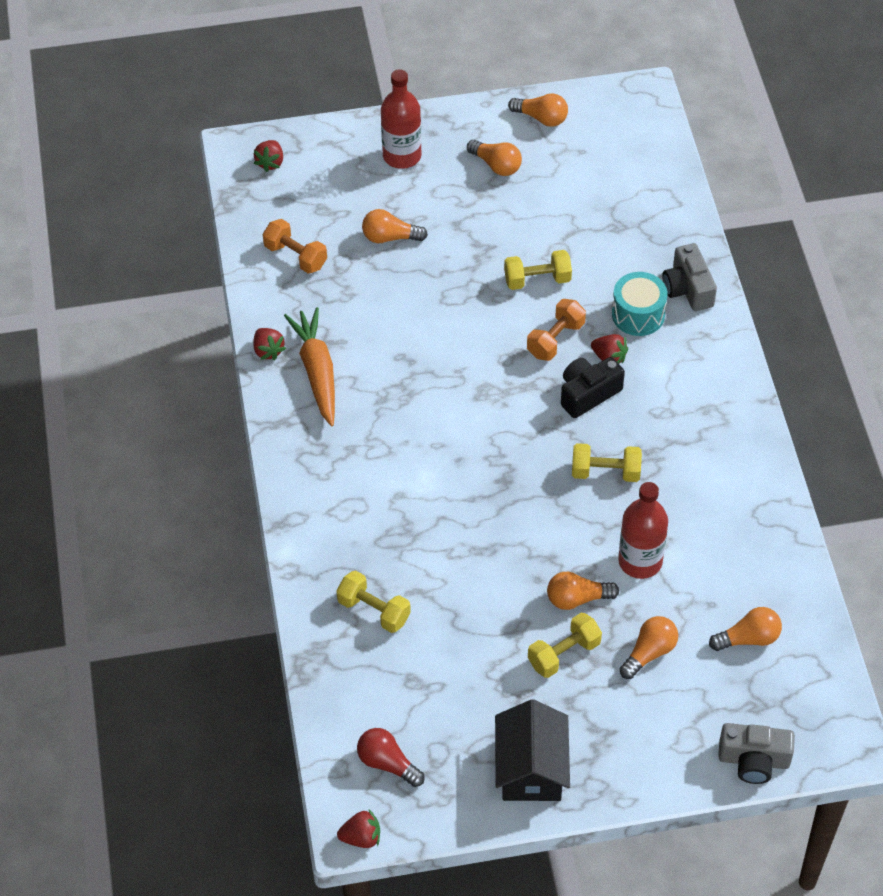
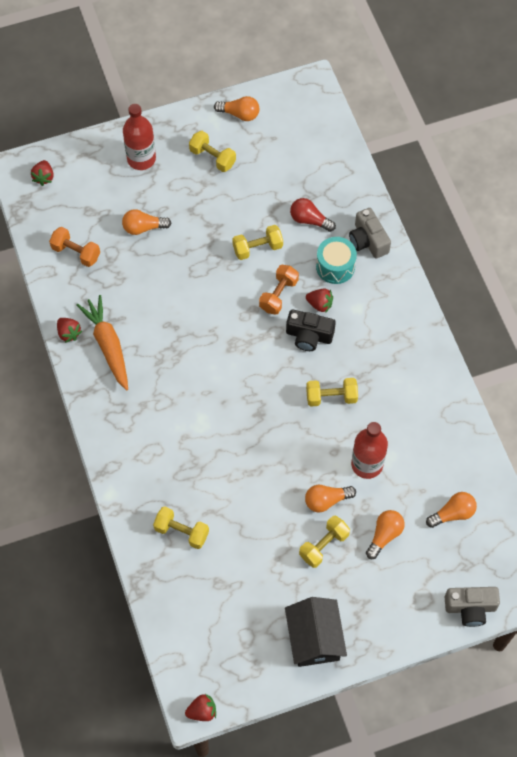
camera: 10 degrees left, 10 degrees up
(387, 763) = (211, 650): red light bulb -> red light bulb (309, 220)
(496, 165) = (212, 157): orange light bulb -> yellow dumbbell
(588, 394) = (309, 336): black camera -> black camera turned 120 degrees counterclockwise

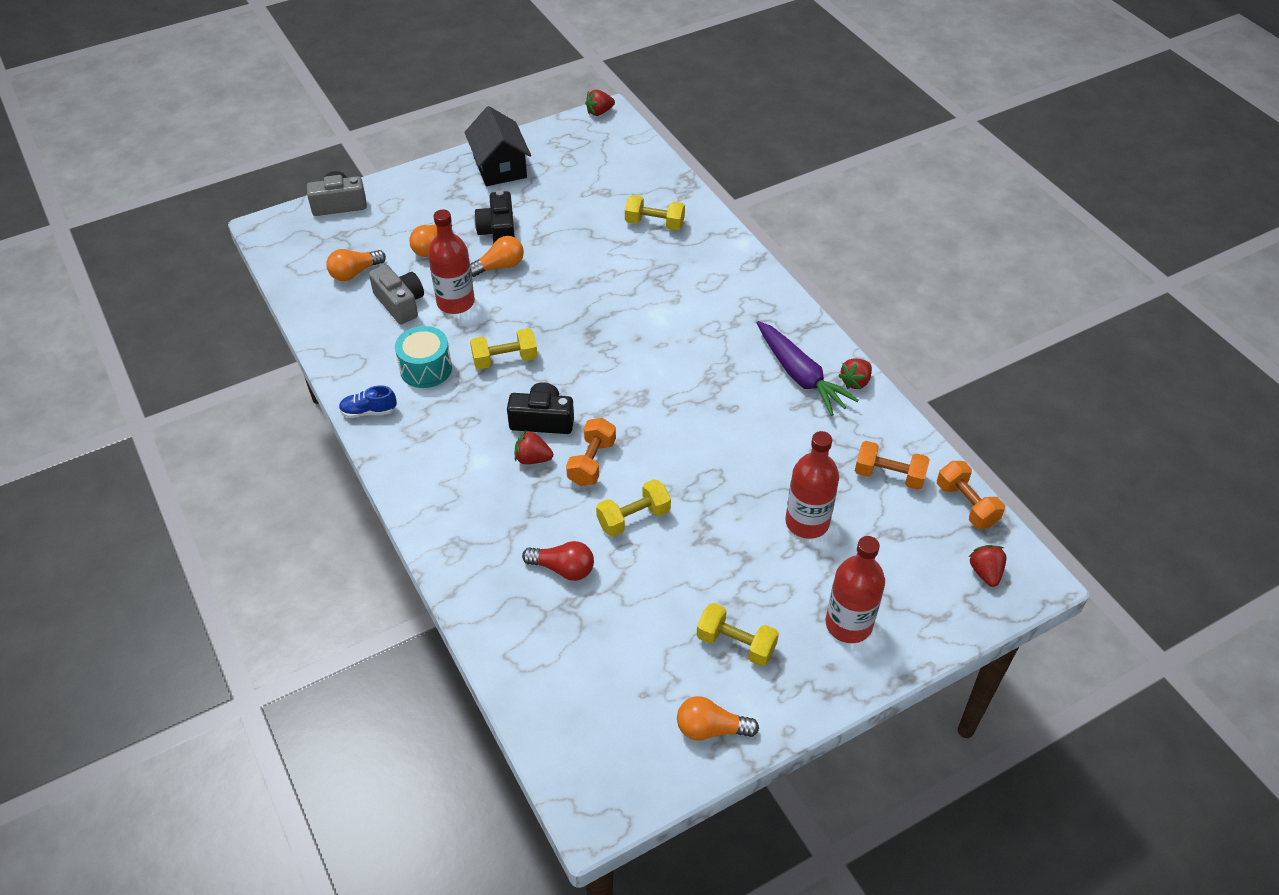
camera: 170 degrees right, 15 degrees down
(33, 224) = (966, 505): none -> orange dumbbell
(69, 333) = (855, 382): red strawberry -> red strawberry turned 90 degrees counterclockwise
(108, 345) = (800, 376): orange carrot -> purple carrot
(143, 227) = (807, 522): orange light bulb -> red bottle
(324, 545) = (498, 231): yellow dumbbell -> black camera
(335, 266) = (516, 509): turquoise drum -> turquoise drum (426, 369)
(368, 240) = (471, 552): grey camera -> grey camera (400, 303)
(437, 364) = (369, 411): none -> blue shoe

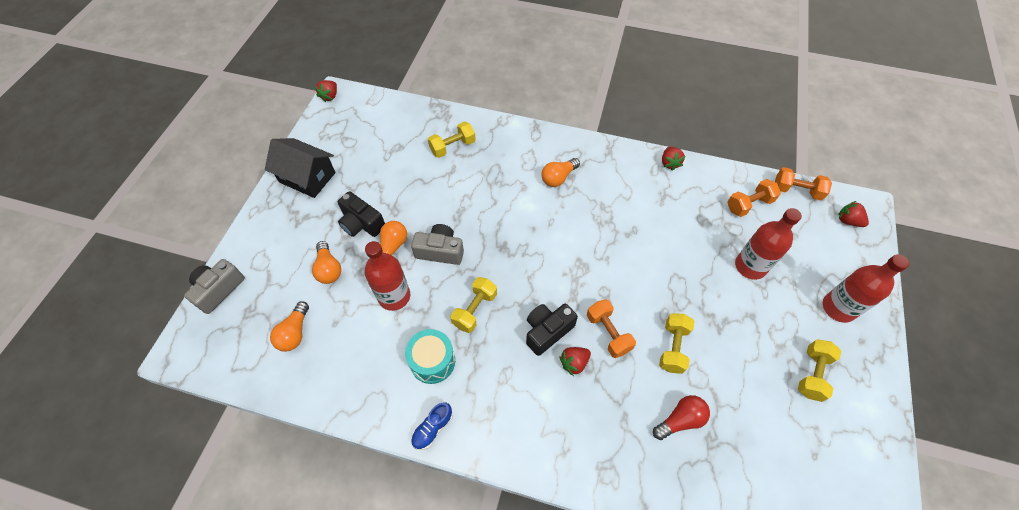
camera: 45 degrees left, 10 degrees up
(400, 303) = (356, 329): grey camera -> grey camera (440, 251)
(711, 729) = (866, 440): orange light bulb -> orange light bulb (558, 178)
(736, 644) = (812, 374): yellow dumbbell -> yellow dumbbell turned 45 degrees counterclockwise
(800, 376) = (641, 181): purple carrot -> none

